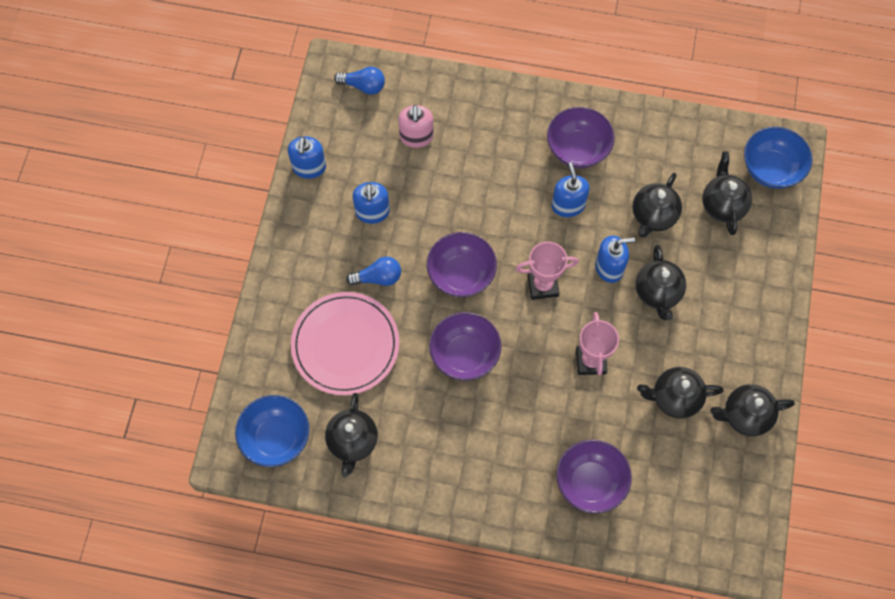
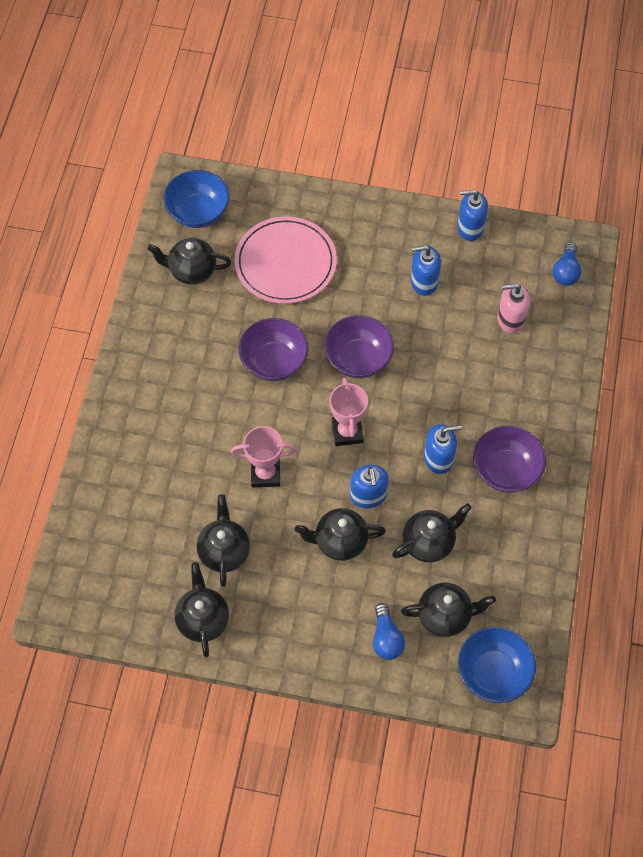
camera: 90 degrees right, 5 degrees down
(378, 277) = (354, 288): blue light bulb -> blue light bulb (386, 638)
(590, 482) = (142, 469): purple bowl -> none
(653, 216) = (429, 542): black teapot -> black teapot turned 120 degrees clockwise

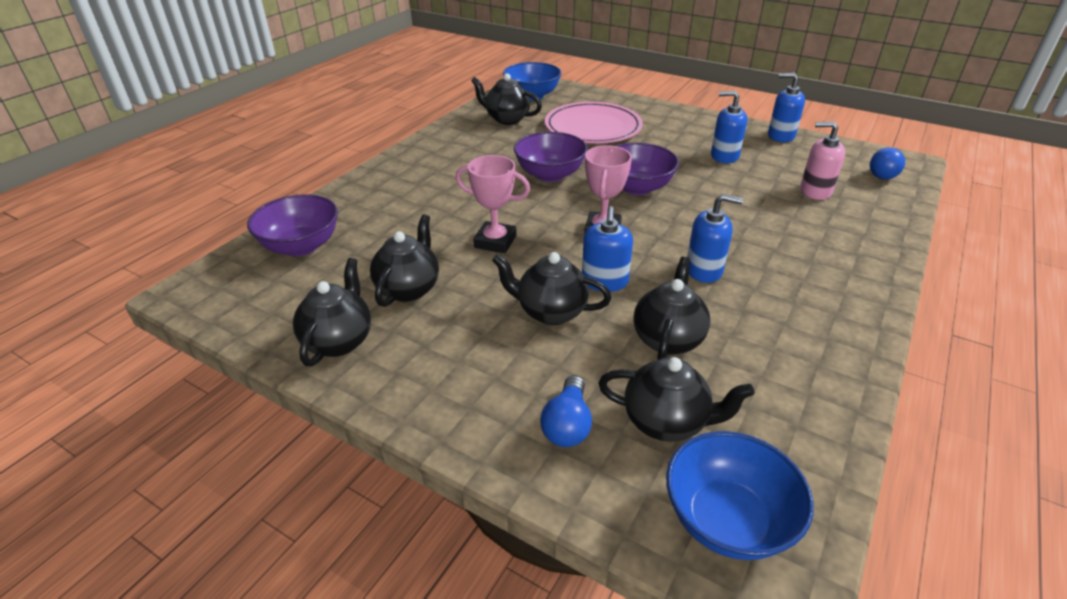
camera: 20 degrees right, 25 degrees down
(429, 542) = (668, 339): black teapot -> black teapot turned 60 degrees counterclockwise
(506, 470) = (791, 297): purple bowl -> purple bowl (301, 246)

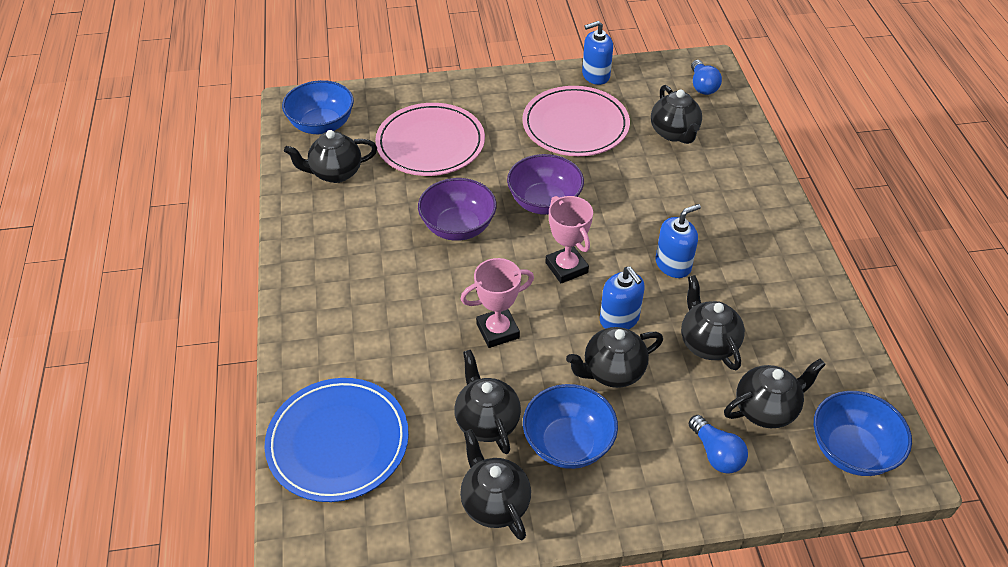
camera: 40 degrees left, 10 degrees up
(301, 246) = (338, 442): purple bowl -> blue plate
(447, 337) = (568, 443): none -> blue bowl
(724, 156) = (575, 125): blue soap dispenser -> pink plate
(815, 191) = (674, 133): pink soap dispenser -> black teapot

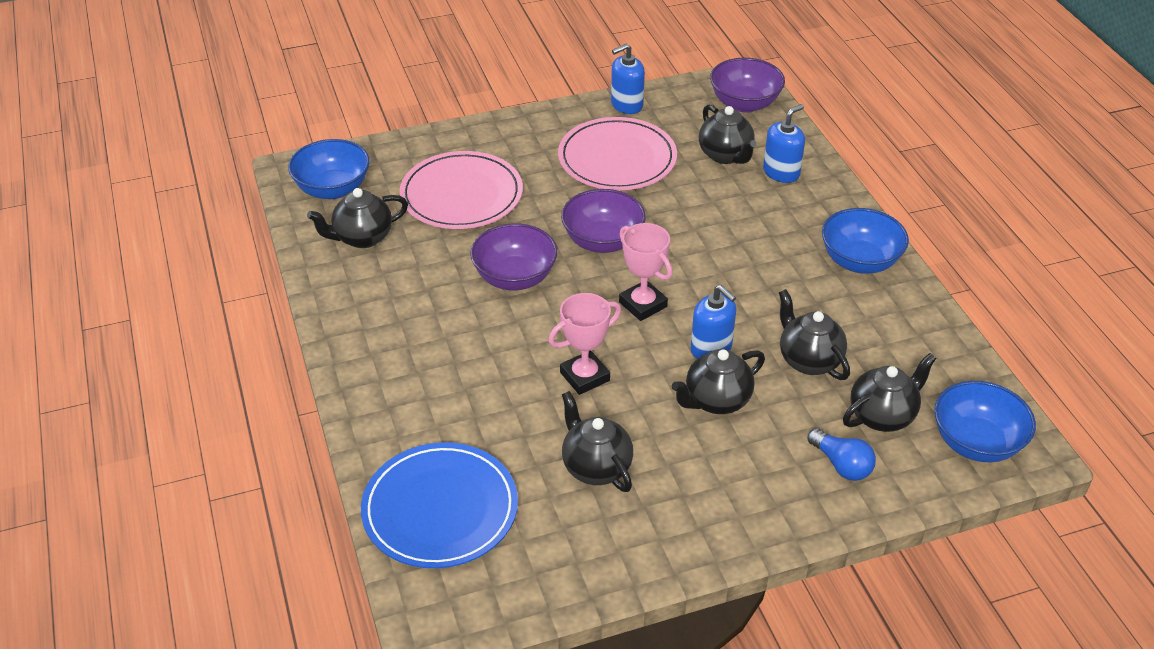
camera: 10 degrees left, 5 degrees down
(494, 503) = (624, 544): black teapot -> none
(568, 443) = (687, 476): blue bowl -> blue bowl (859, 261)
(673, 264) = (755, 288): blue soap dispenser -> blue soap dispenser (781, 172)
(702, 86) = (744, 104): blue light bulb -> purple bowl

